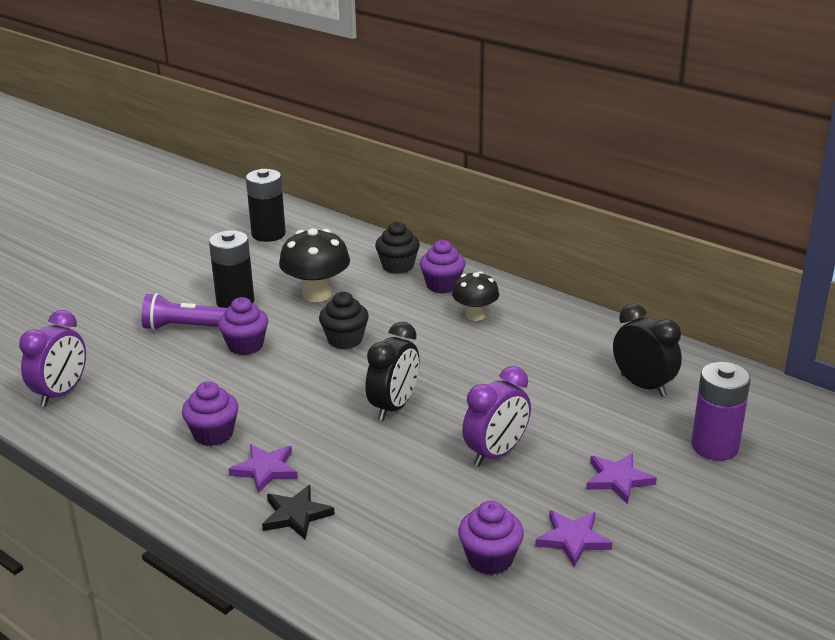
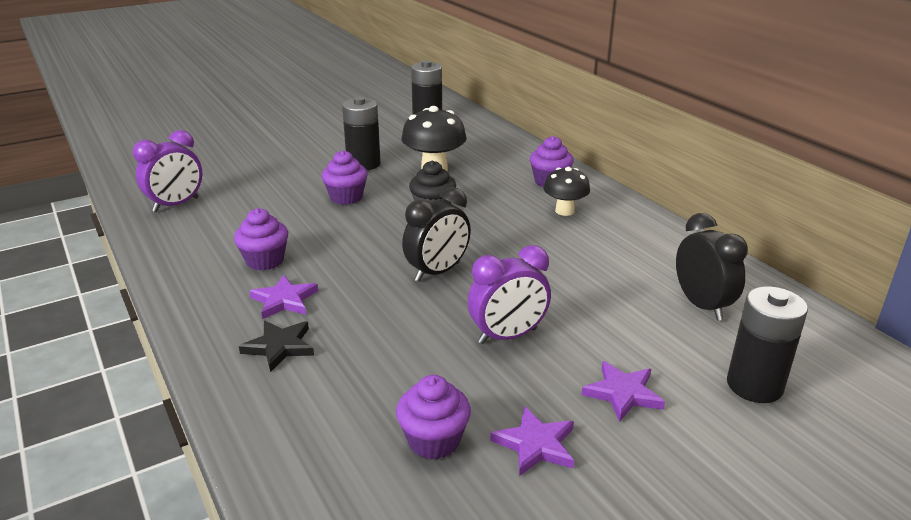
camera: 20 degrees right, 0 degrees up
(186, 327) = (310, 175): purple flashlight -> none
(398, 266) = (519, 161): black cupcake -> none
(714, 446) = (754, 385): purple battery -> black battery

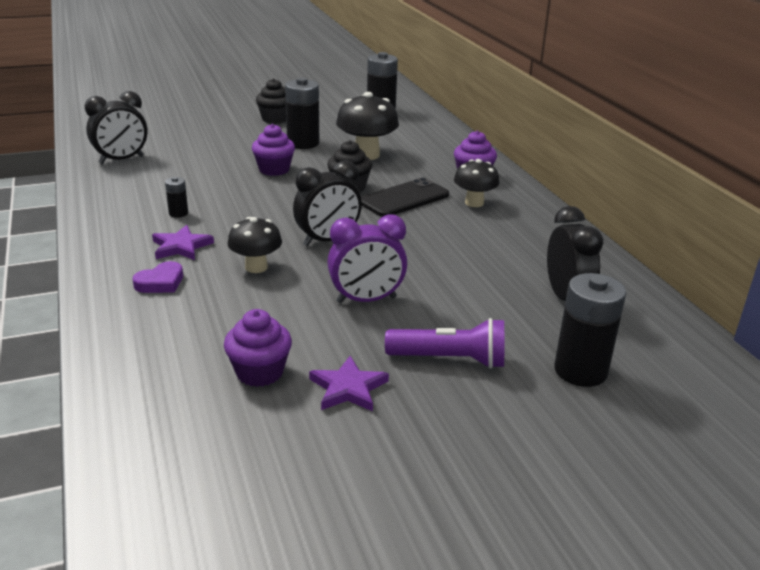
camera: 10 degrees right, 0 degrees up
(176, 205) = (121, 160): purple clock -> black clock
(265, 261) = (178, 213): purple cupcake -> black battery
(279, 347) = (160, 282): black star -> purple heart
(322, 140) = (275, 119): none -> black cupcake
(376, 314) = (256, 267): none -> black mushroom
(493, 214) = (404, 198): none -> black phone
(623, 393) = (450, 360): purple star -> purple flashlight

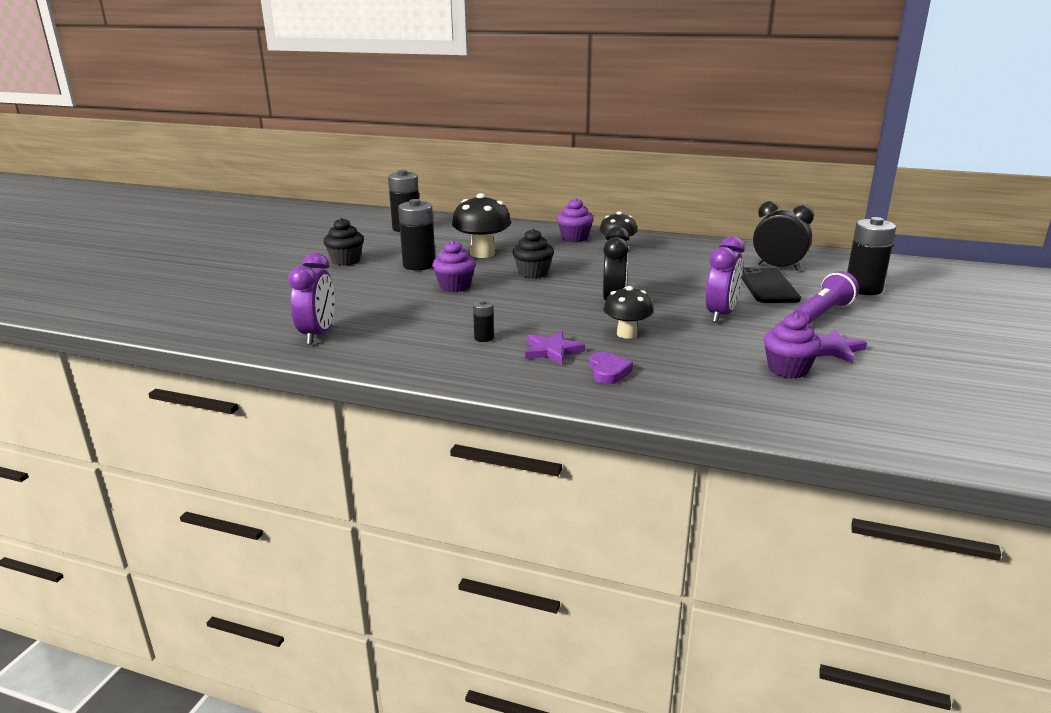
camera: 50 degrees left, 5 degrees down
(121, 160) = (318, 335): black clock -> purple clock
(404, 198) = (579, 264): black phone -> black phone (768, 286)

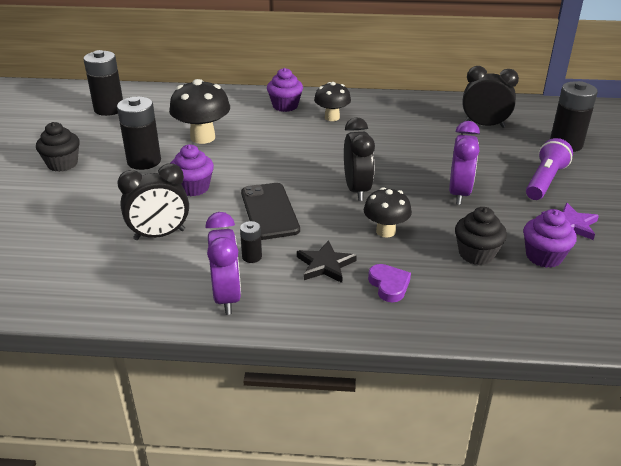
camera: 15 degrees left, 10 degrees up
(318, 335) = (76, 278): purple clock -> purple clock (227, 297)
(406, 314) = (159, 235): none -> black clock
(533, 273) = (264, 160): black cupcake -> black cupcake (476, 254)
(552, 351) = (325, 265): purple star -> black star
(768, 286) = (485, 151): black phone -> black phone (269, 211)

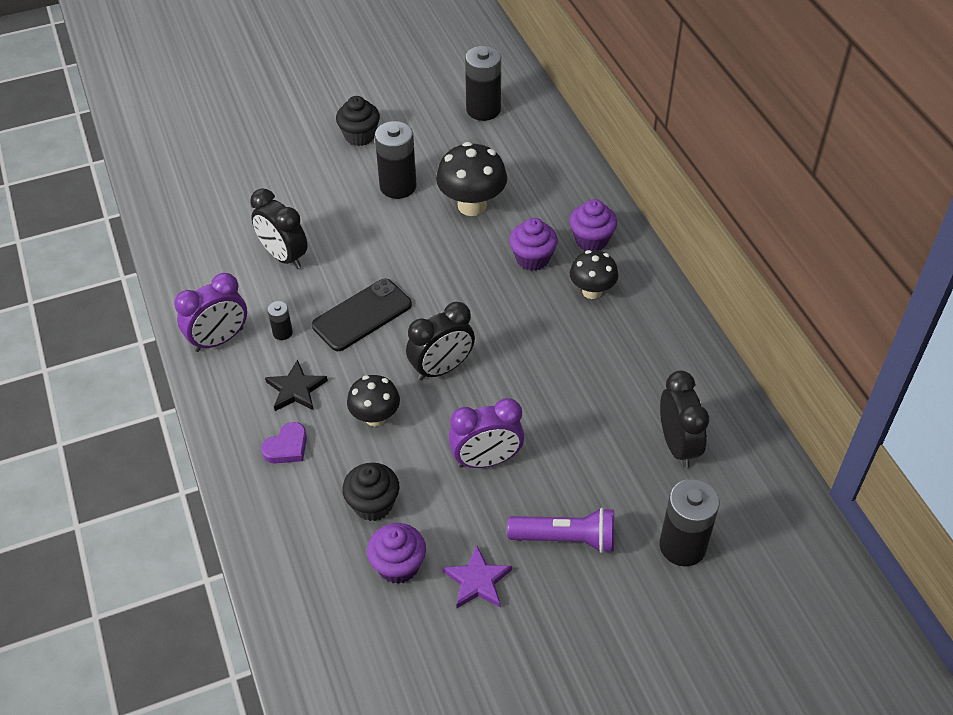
camera: 65 degrees right, 15 degrees up
(193, 188) = (372, 243): purple cupcake -> purple cupcake (532, 258)

